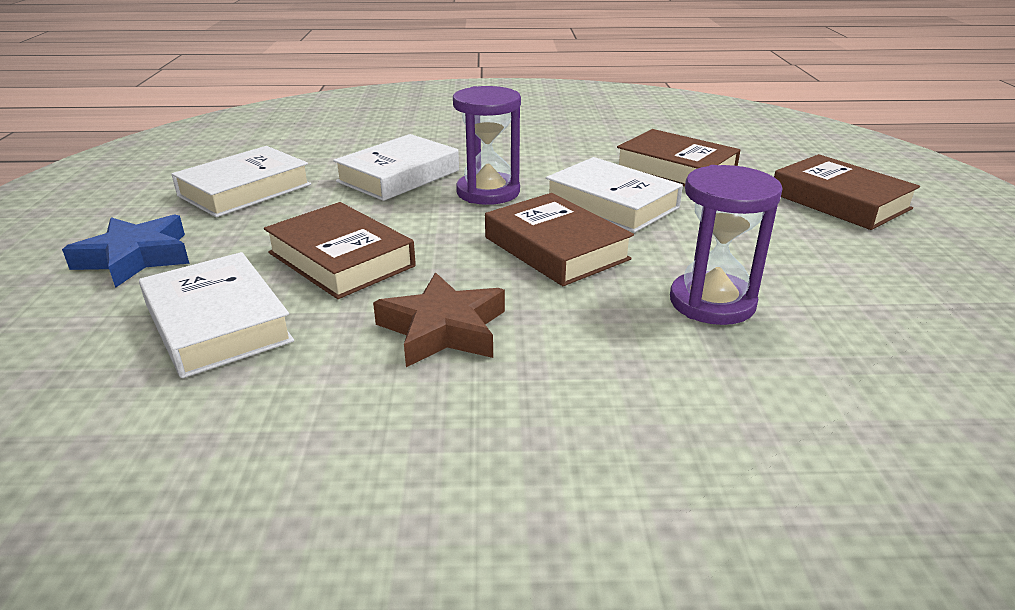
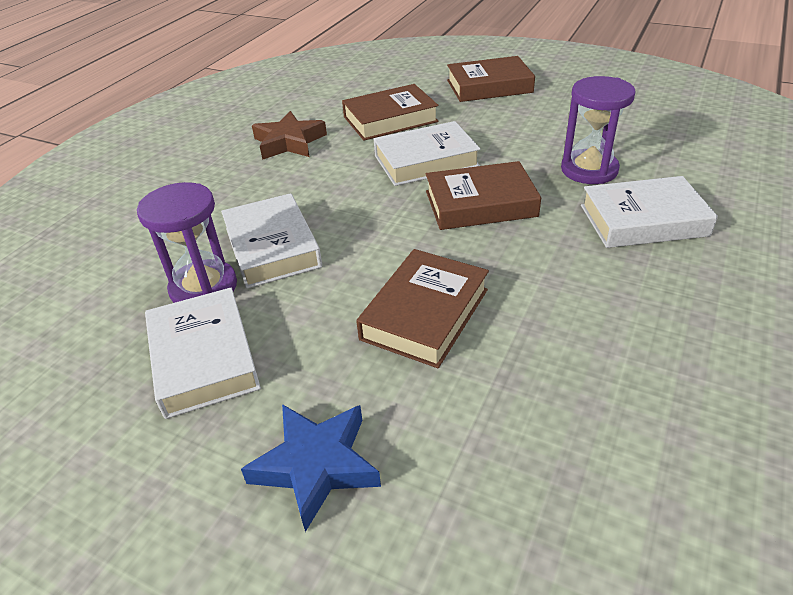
camera: 60 degrees left, 10 degrees up
(218, 323) = (501, 408): white book -> white book (643, 220)
(341, 259) = (425, 314): brown book -> brown book turned 45 degrees counterclockwise
(443, 329) = (571, 282): brown star -> brown star (289, 142)
(488, 192) = (355, 208): purple hourglass -> purple hourglass (203, 287)

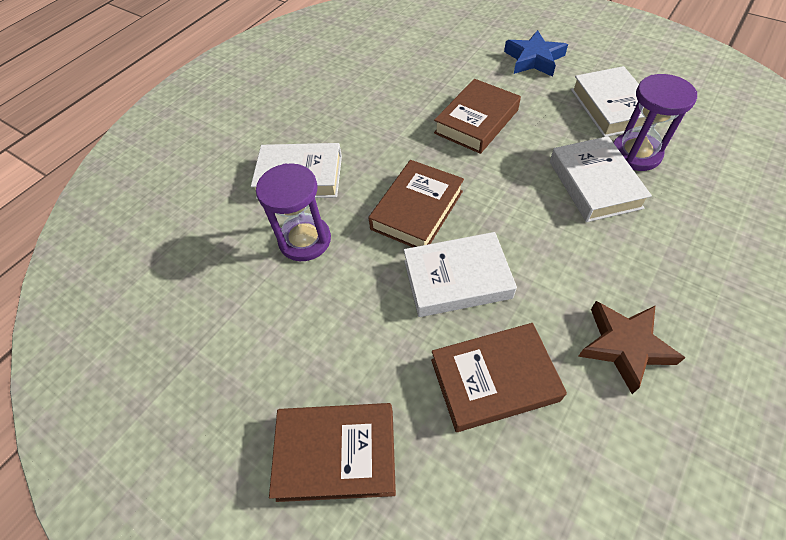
camera: 170 degrees left, 15 degrees up
(480, 204) = (417, 210): brown book -> brown book turned 60 degrees counterclockwise

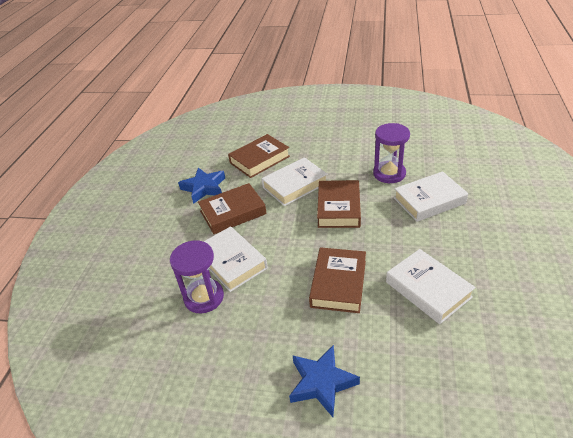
camera: 155 degrees right, 15 degrees down
(336, 454) = (309, 125): brown book -> brown book (233, 212)
(611, 107) = (228, 340): white book -> white book (428, 289)
(624, 346) = (204, 188): brown star -> blue star

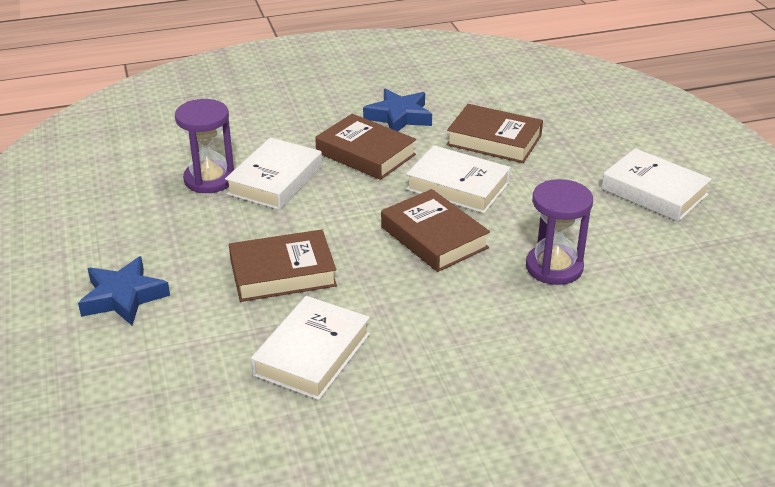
camera: 60 degrees right, 5 degrees down
(338, 208) = (434, 237): brown book -> brown book turned 75 degrees clockwise
(429, 200) = (513, 322): white book -> white book (654, 192)

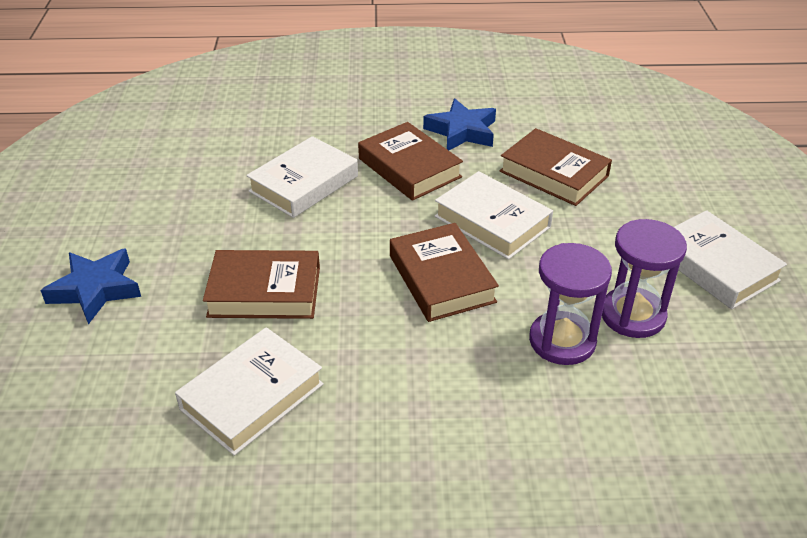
camera: 15 degrees right, 5 degrees up
(209, 179) = (239, 172): purple hourglass -> purple hourglass (632, 315)

